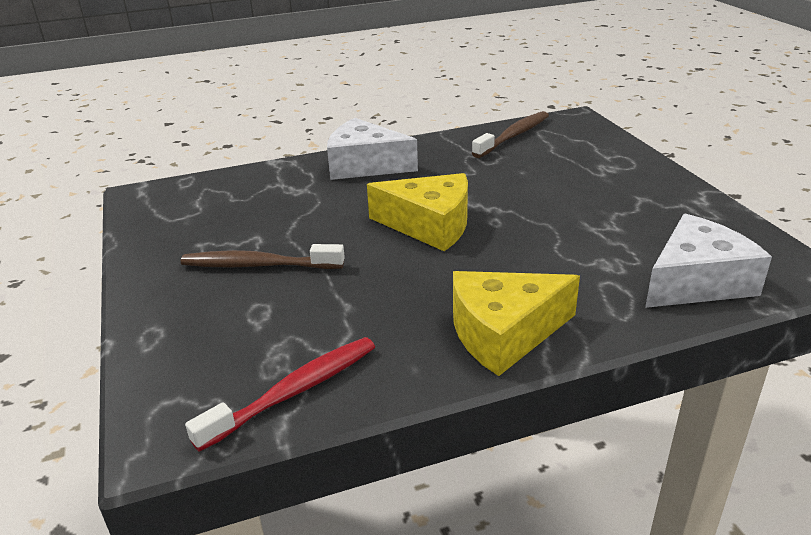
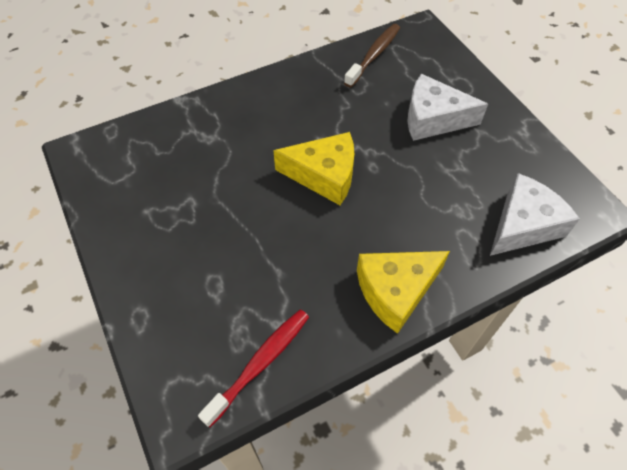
camera: 10 degrees left, 25 degrees up
(258, 265) = (200, 233): brown toothbrush -> none
(365, 165) = (258, 101): white cheese -> white cheese (433, 119)

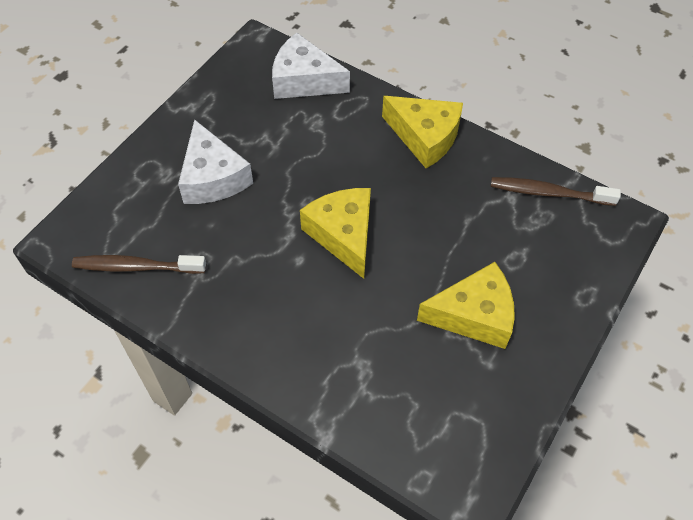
camera: 120 degrees left, 0 degrees up
(190, 223) = (474, 315): none -> yellow cheese
(260, 363) = (548, 193): red toothbrush -> brown toothbrush

